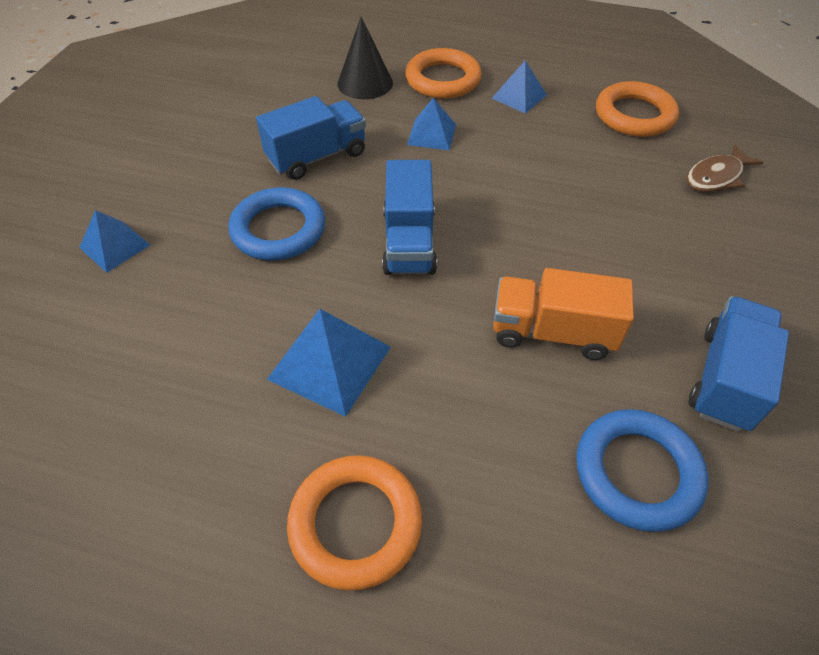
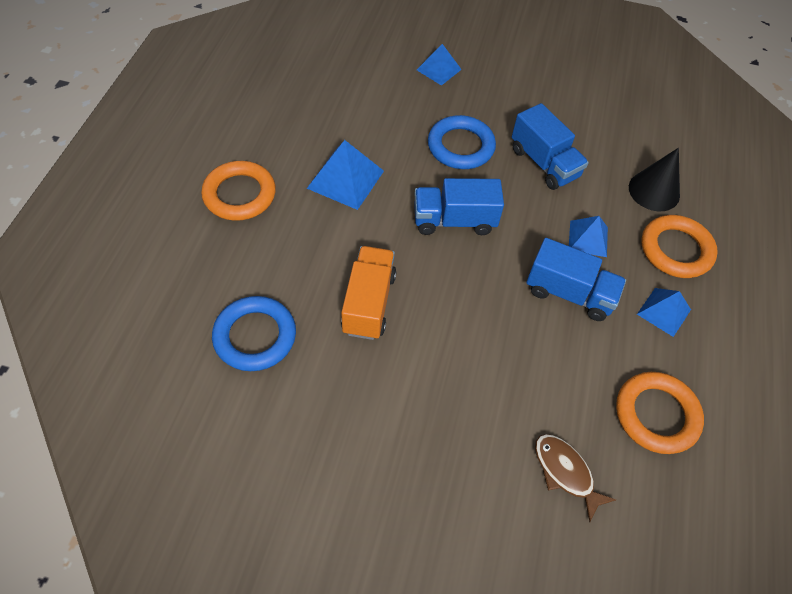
camera: 85 degrees right, 5 degrees up
(725, 379) = (324, 411): blue truck -> blue truck (569, 293)

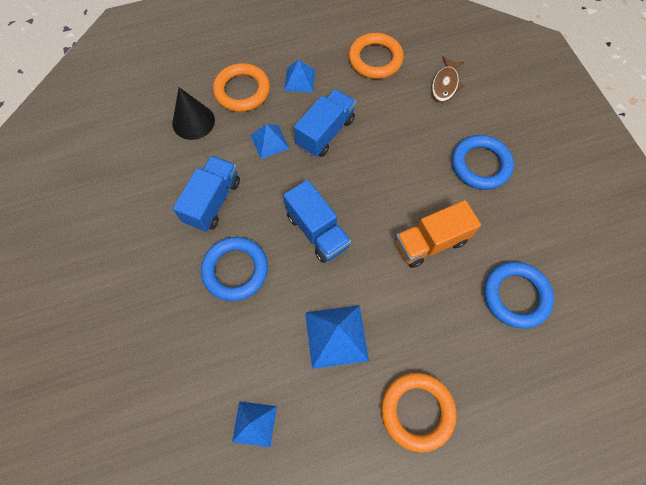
camera: 120 degrees left, 10 degrees up
(420, 421) = (480, 165): none -> blue ring
(439, 69) = (144, 347): blue pyramid -> blue pyramid (254, 424)
(569, 293) = (325, 132): blue truck -> blue truck turned 45 degrees clockwise

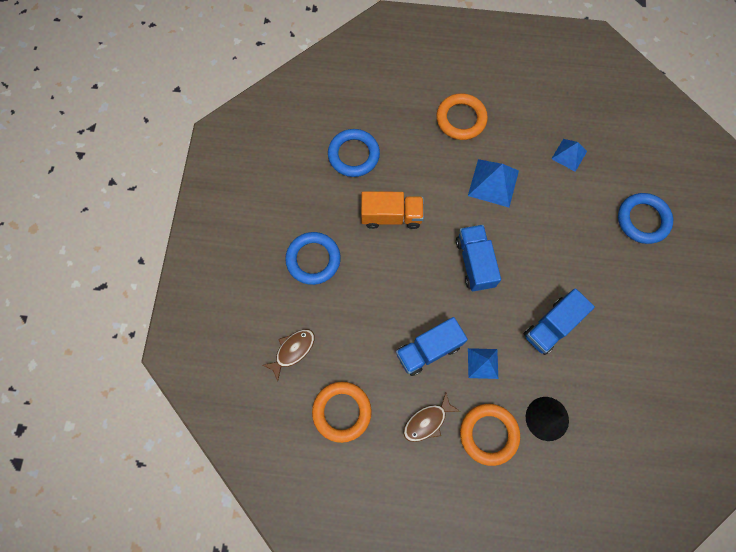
camera: 155 degrees left, 5 degrees up
(235, 270) = (550, 259): blue ring -> blue ring (642, 220)
(299, 80) = (427, 421): blue pyramid -> brown fish

